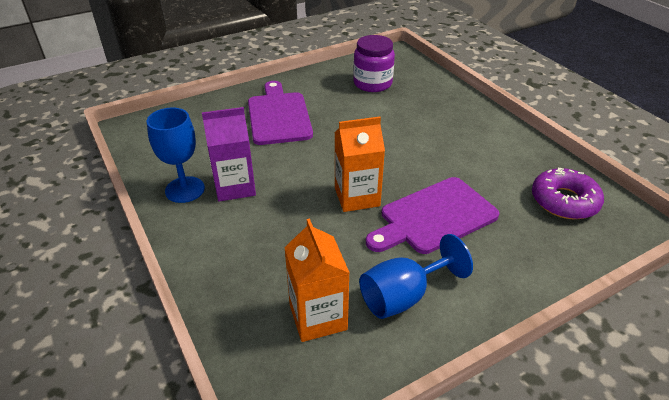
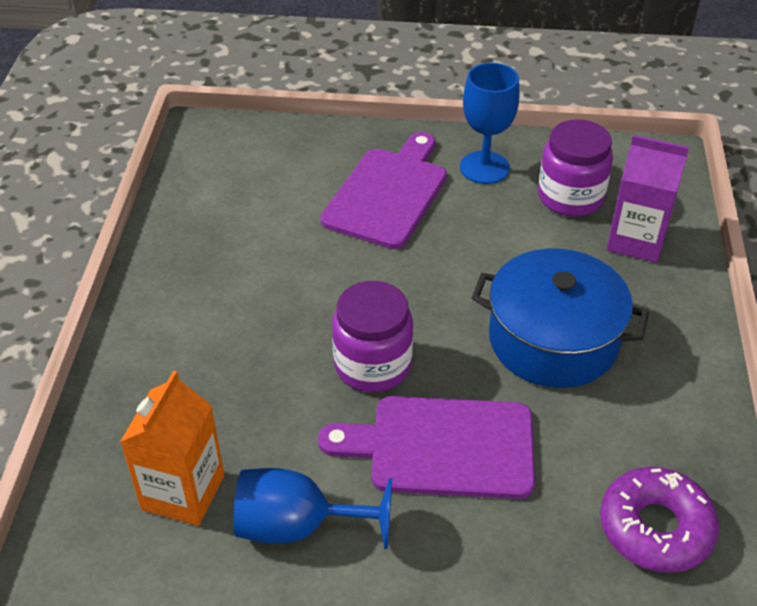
camera: 35 degrees right, 5 degrees up
(185, 189) = (186, 250): blue goblet -> blue goblet (484, 167)
(235, 187) = (243, 275): purple carton -> purple carton (636, 240)
(357, 197) = (372, 365): orange carton -> purple jar
(432, 145) = (553, 340): none -> blue pot

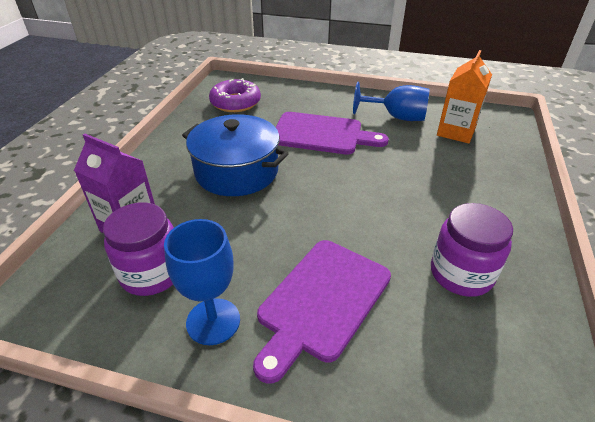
camera: 170 degrees left, 5 degrees down
(372, 365) = (354, 171): purple jar -> purple jar (461, 274)

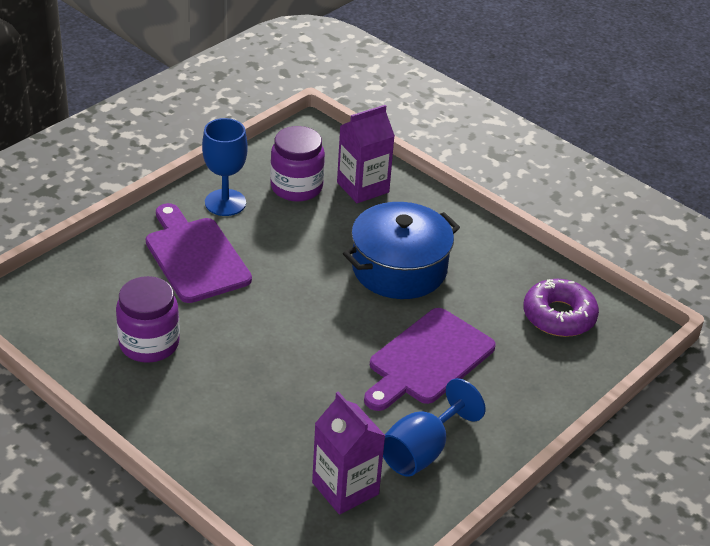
camera: 115 degrees right, 0 degrees up
(456, 132) = (345, 488): orange carton -> purple carton

